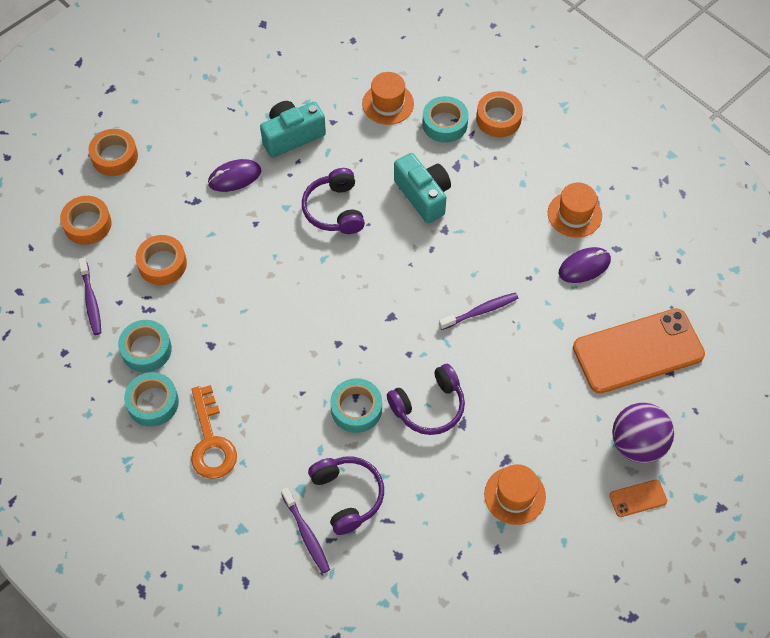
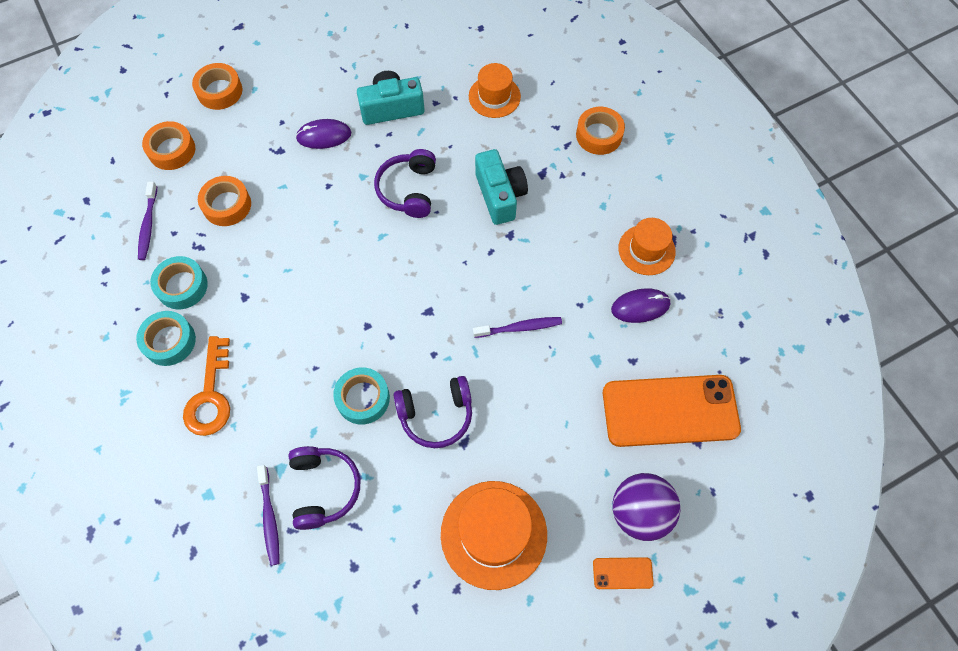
camera: 15 degrees right, 5 degrees up
(444, 124) = (544, 128): turquoise tape -> none
(515, 495) = (493, 534): orange hat -> orange hat, size x1.62

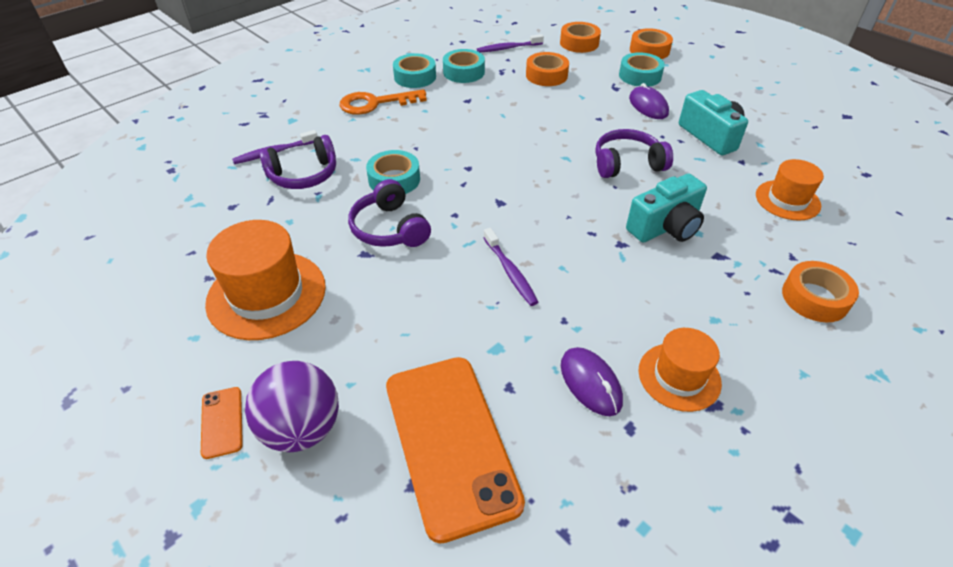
camera: 75 degrees right, 20 degrees down
(266, 120) = (640, 76): none -> turquoise tape

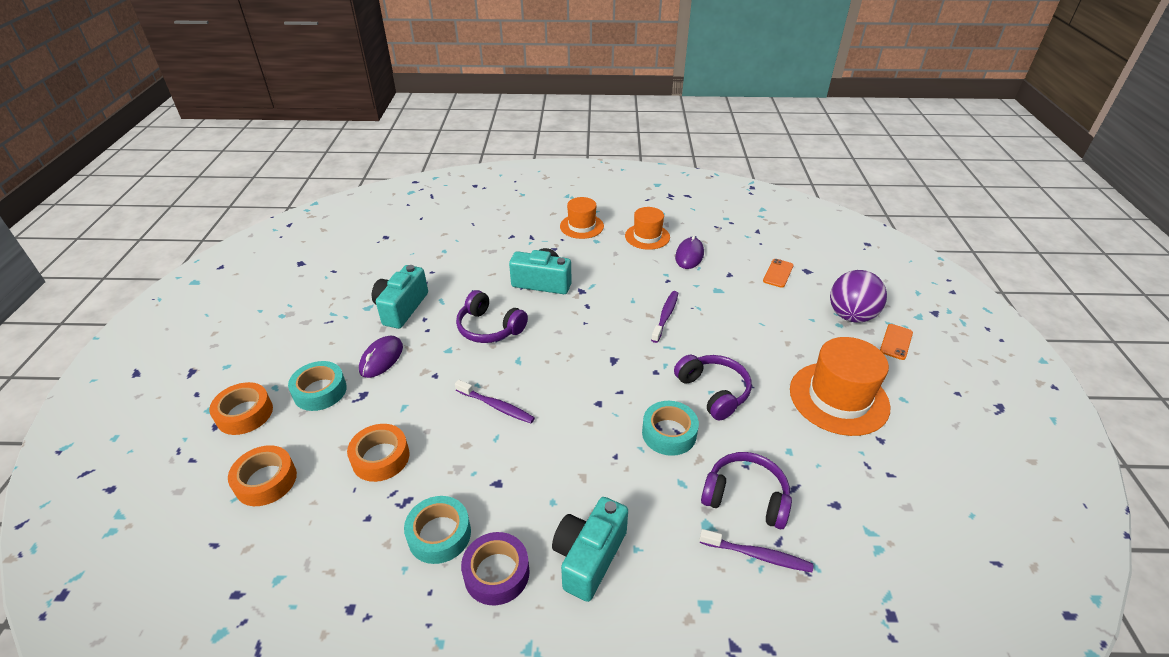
camera: 135 degrees left, 5 degrees down
(375, 103) = (589, 557): orange key -> turquoise camera
(389, 228) = (713, 391): purple headphones -> purple headphones turned 45 degrees counterclockwise
(415, 77) = (496, 573): turquoise tape -> purple tape
(451, 442) = (778, 273): orange phone -> orange phone, size x0.41
(508, 48) = (334, 539): purple toothbrush -> purple toothbrush (496, 406)
(787, 200) = (454, 253): orange hat -> orange hat (581, 226)
(815, 298) = (538, 221): orange tape -> none

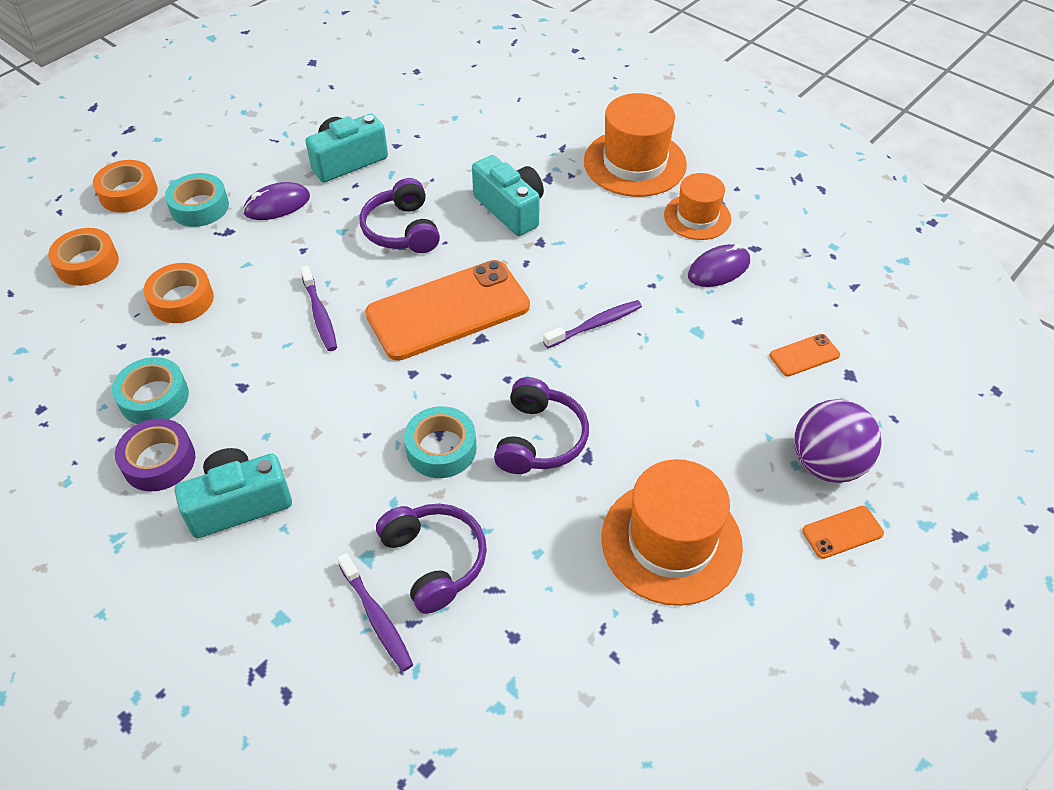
camera: 40 degrees right, 10 degrees up
(575, 356) = (448, 310): none -> orange phone
(581, 226) = (634, 163): orange hat -> orange hat, size x1.62

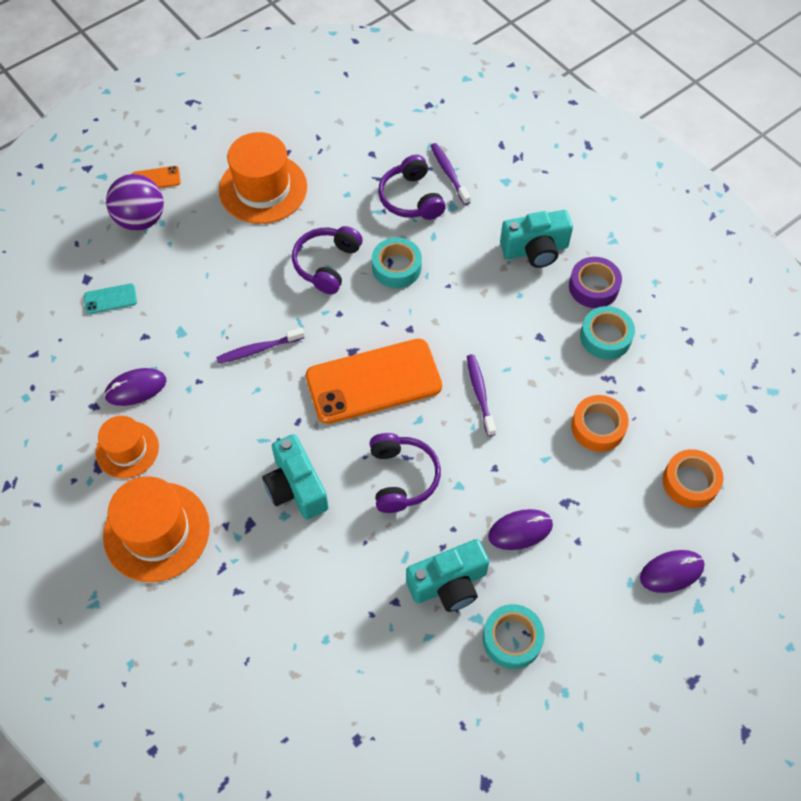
camera: 170 degrees left, 10 degrees up
(128, 193) = (671, 572): orange tape -> purple mouse
(199, 207) = (596, 540): turquoise tape -> turquoise tape (512, 639)
(804, 355) = (110, 299): orange phone -> turquoise phone

